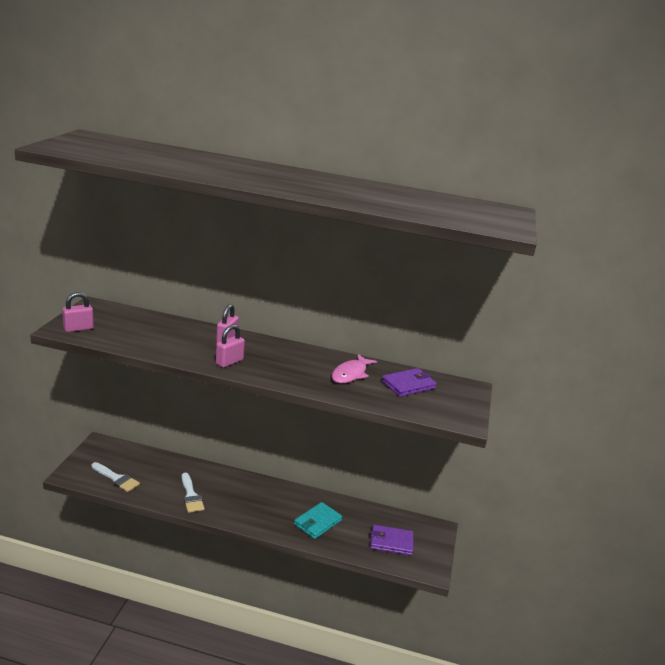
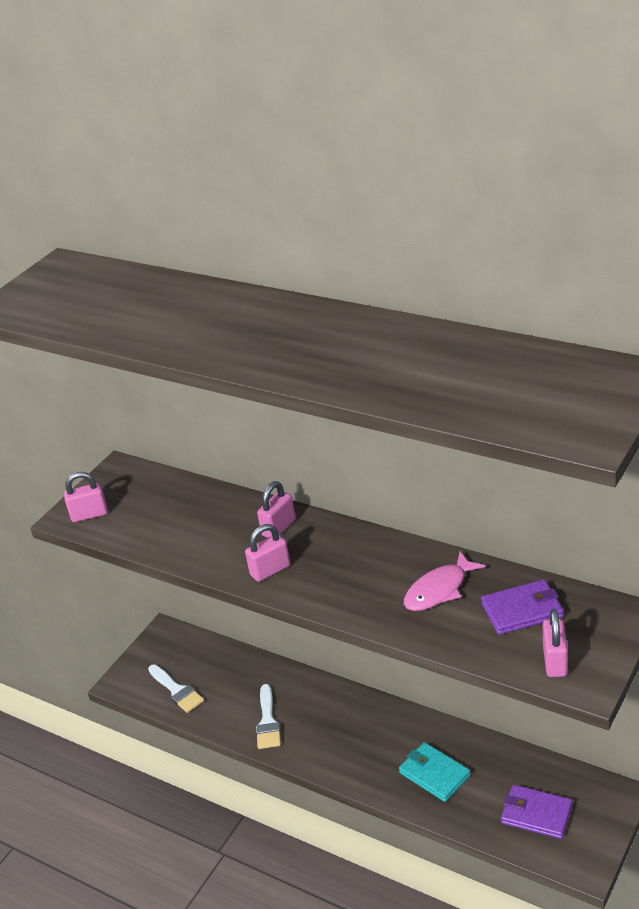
camera: 25 degrees right, 10 degrees up
(317, 522) = (434, 774): turquoise wallet -> turquoise wallet turned 75 degrees clockwise
(440, 410) = (555, 661): none -> pink padlock

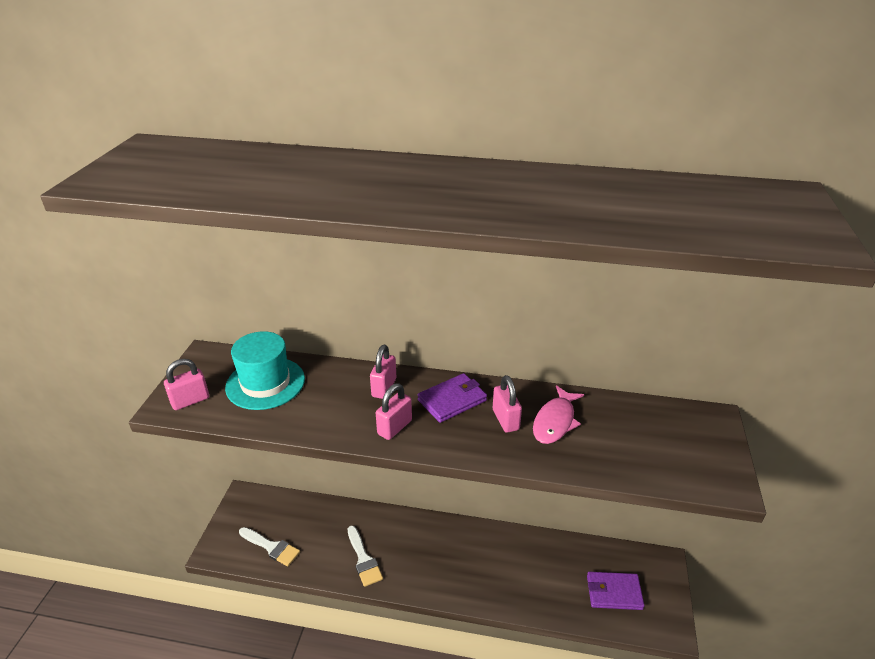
camera: 25 degrees left, 0 degrees up
(164, 506) = (265, 383): none -> turquoise hat
(434, 774) = (520, 576): turquoise wallet -> none
(522, 610) = (634, 428): purple wallet -> purple wallet (452, 400)
(555, 661) = (689, 468): pink padlock -> pink padlock (505, 420)

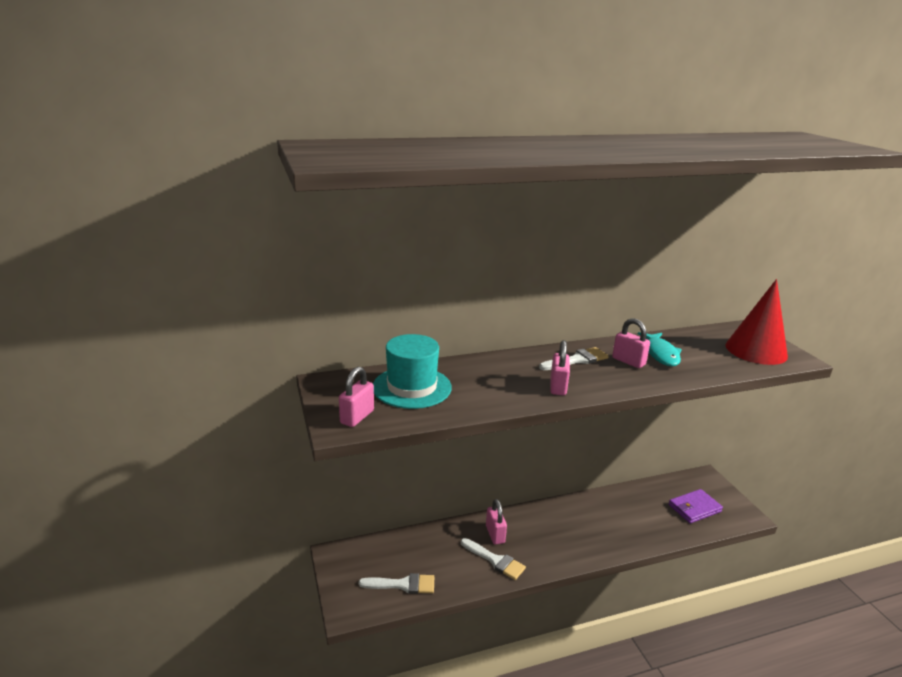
camera: 30 degrees left, 10 degrees down
(384, 387) = (516, 365): pink padlock -> pink padlock (495, 534)
(452, 400) = (577, 360): purple wallet -> white brush
(555, 421) = (661, 354): pink fish -> turquoise fish
(684, 454) = (756, 350): none -> red cone

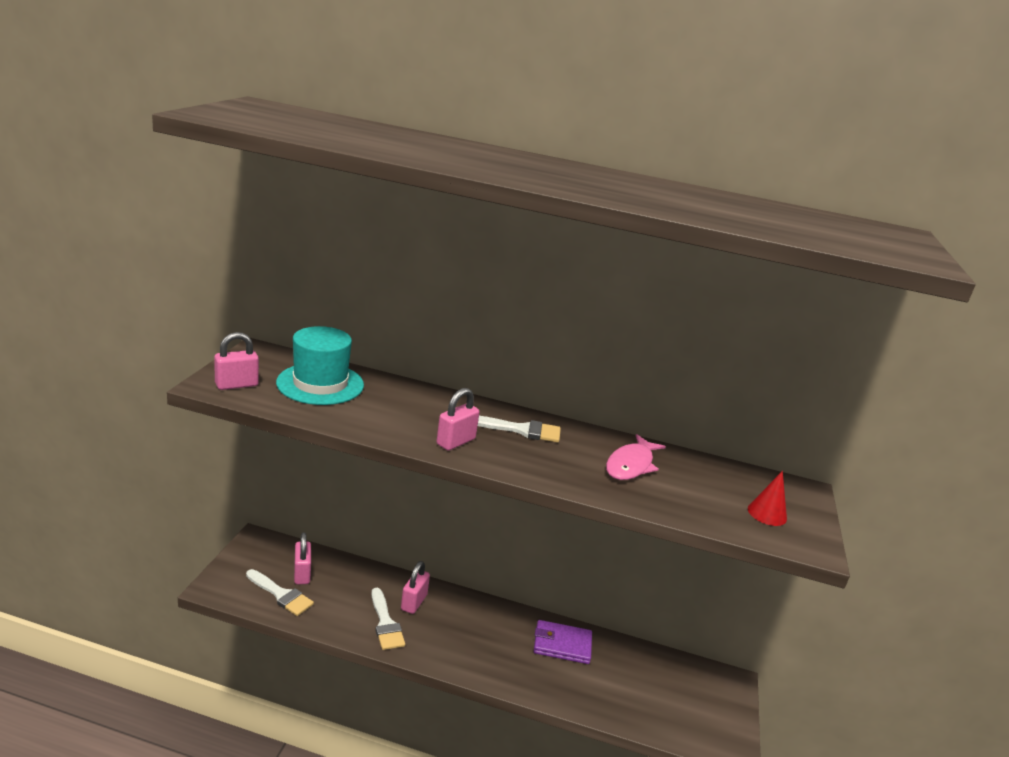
camera: 30 degrees right, 0 degrees up
(628, 361) = (577, 455): pink padlock -> pink padlock (302, 574)
(661, 354) = (631, 465): turquoise fish -> pink fish
(694, 508) = (670, 702): purple wallet -> purple wallet (562, 644)
(756, 350) = (767, 513): red cone -> red cone, size x0.47

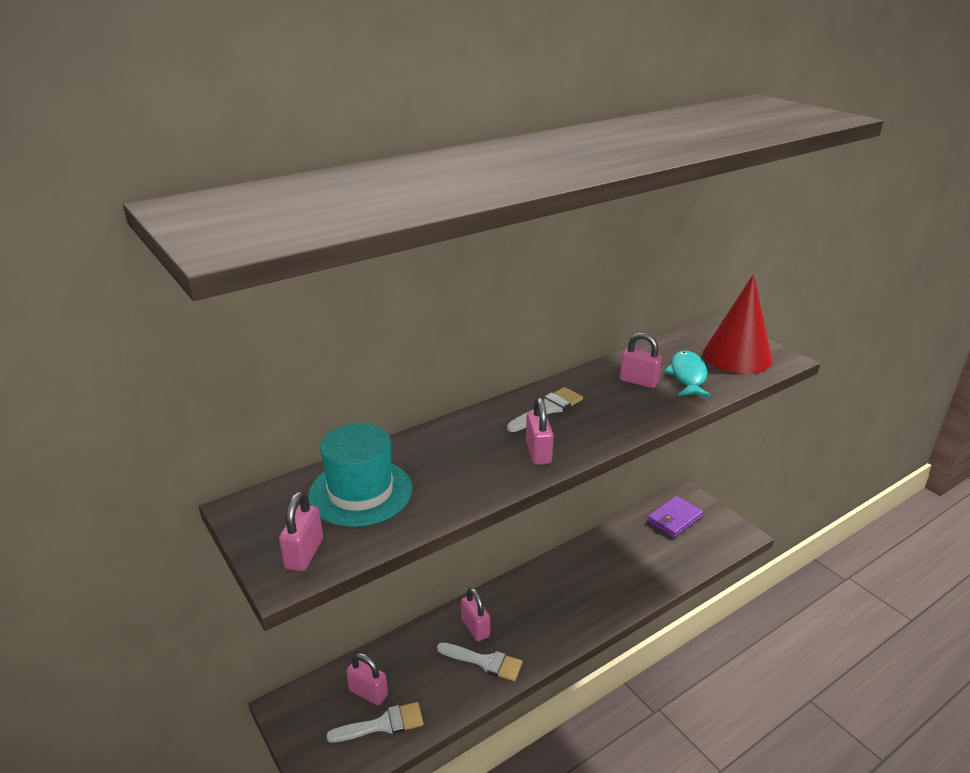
camera: 45 degrees left, 5 degrees up
(562, 644) = (593, 562): purple wallet -> purple wallet (674, 519)
(631, 465) = (638, 381): pink fish -> pink padlock
(682, 490) = (687, 376): none -> turquoise fish
(767, 513) = (737, 356): red cone -> red cone, size x2.11

